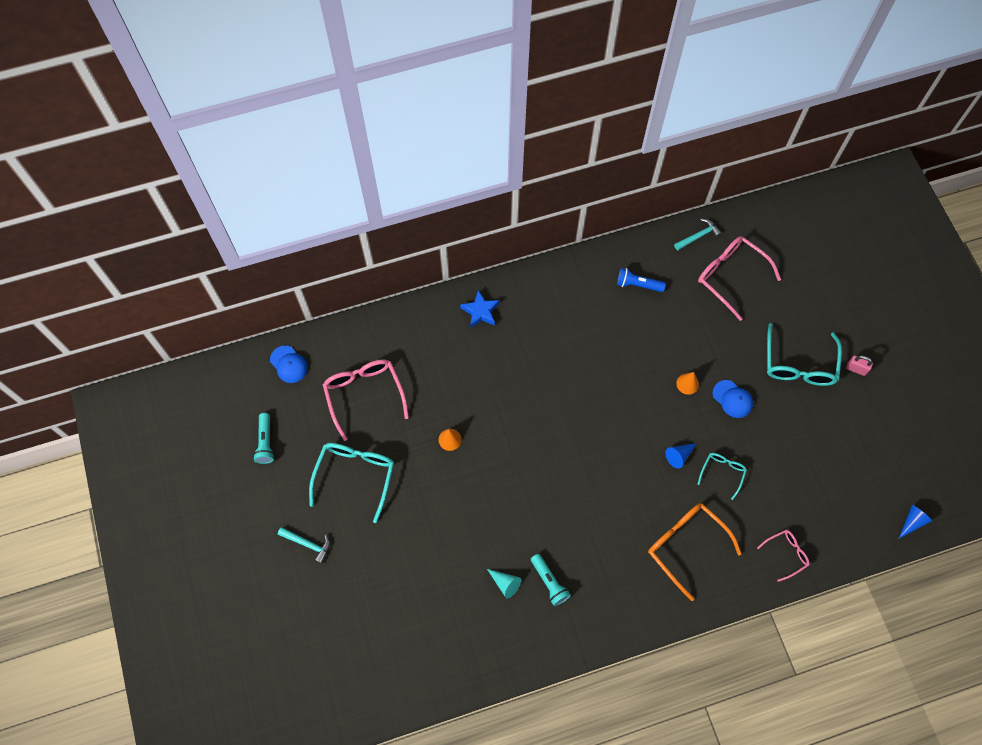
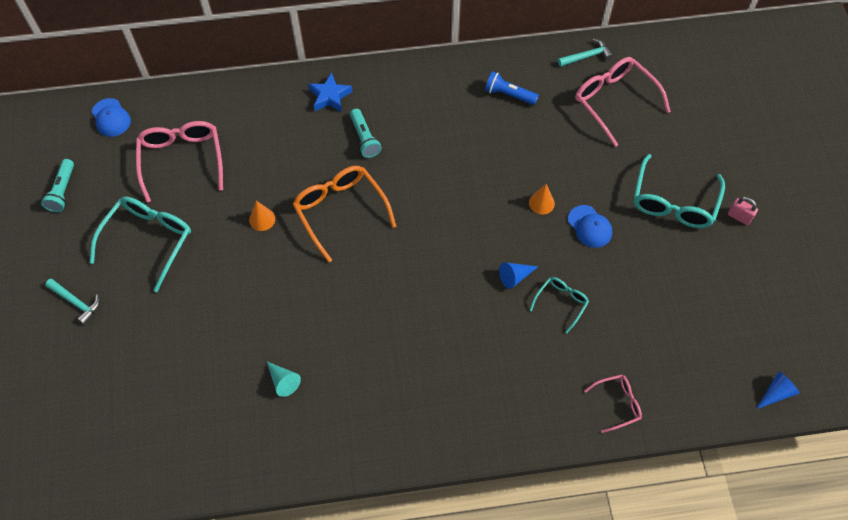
camera: 10 degrees right, 5 degrees down
(549, 582) = (334, 388): turquoise flashlight -> turquoise flashlight (364, 138)
(686, 546) = (501, 375): orange glasses -> orange glasses (340, 211)

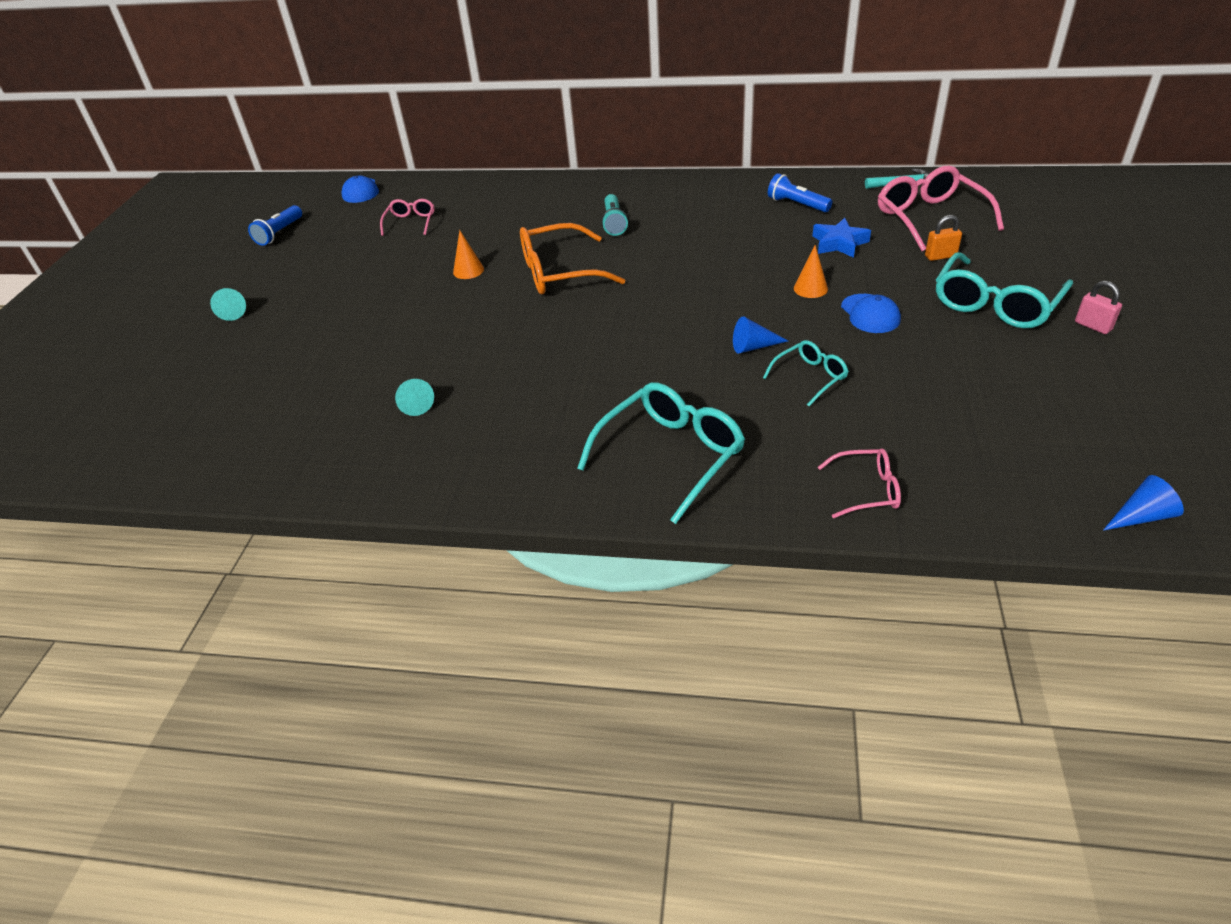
camera: 20 degrees right, 20 degrees down
(62, 191) = (279, 233): turquoise flashlight -> blue flashlight
(76, 302) = (233, 311): turquoise hammer -> turquoise cone
(148, 240) = (338, 274): turquoise glasses -> turquoise glasses (671, 455)
(182, 160) = (410, 222): pink glasses -> pink glasses, size x0.54
(330, 96) = (590, 192): blue star -> blue star (839, 243)
(340, 211) = (559, 272): orange glasses -> orange glasses turned 90 degrees counterclockwise
(629, 150) = (940, 256): none -> orange padlock

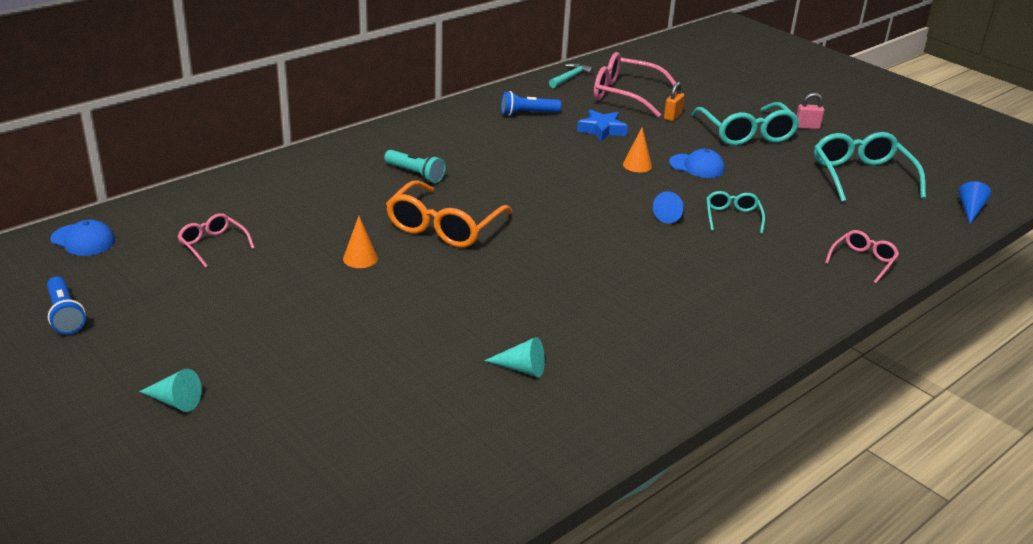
camera: 55 degrees left, 10 degrees down
(671, 455) = (746, 301): turquoise glasses -> turquoise glasses (861, 176)

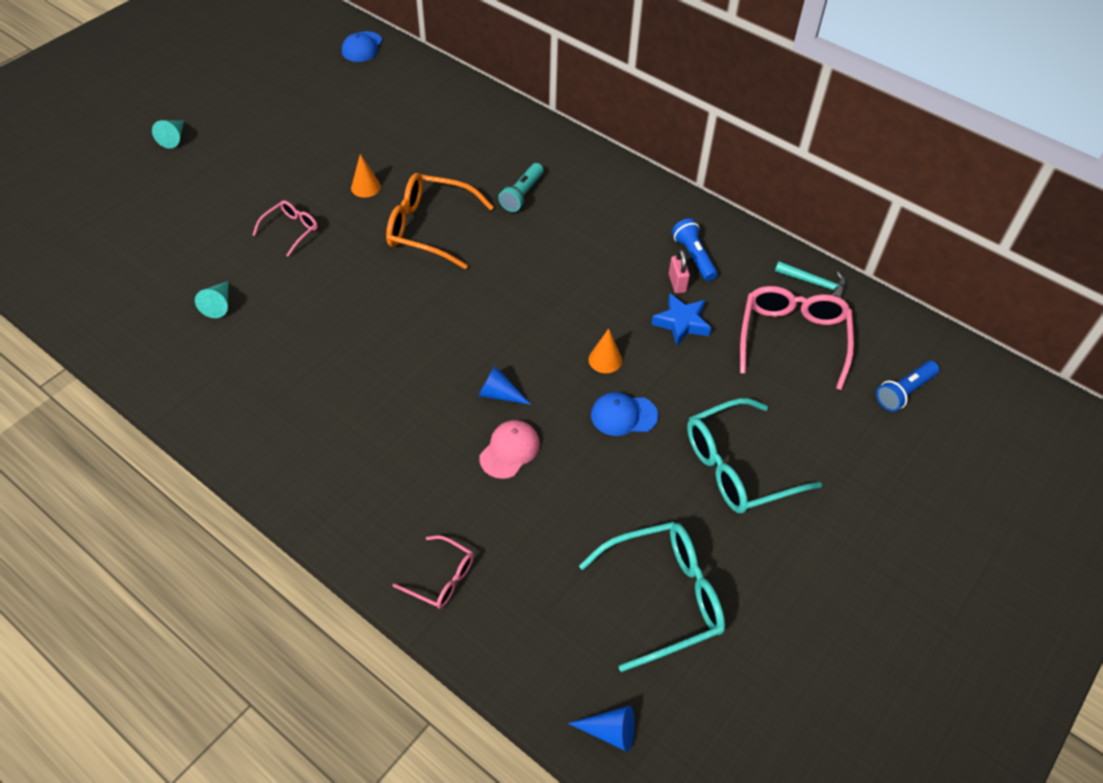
camera: 80 degrees right, 20 degrees up
(65, 315) = (266, 67): blue flashlight -> blue flashlight (904, 392)
(213, 245) = (369, 107): pink glasses -> pink glasses (291, 230)
(672, 116) = (751, 388): orange padlock -> none
(697, 166) = (623, 415): blue cap -> blue cap turned 75 degrees clockwise
(732, 217) = (509, 450): turquoise glasses -> pink cap
(807, 127) = (793, 540): pink padlock -> pink padlock (677, 283)

